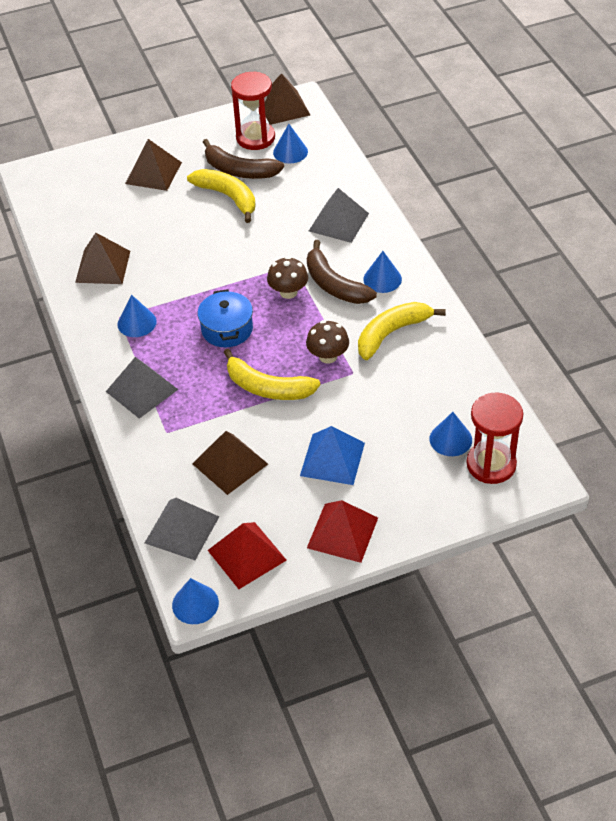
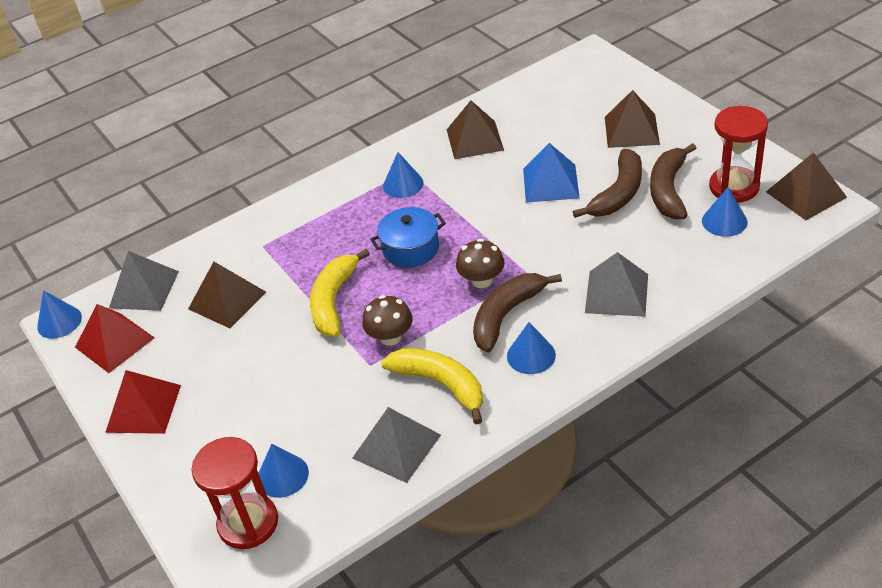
camera: 80 degrees right, 5 degrees down
(141, 390) = (313, 214): grey pyramid -> grey pyramid (396, 446)
(228, 197) = (618, 194): yellow banana -> brown banana
(332, 459) = (241, 376): blue pyramid -> blue pyramid (550, 183)

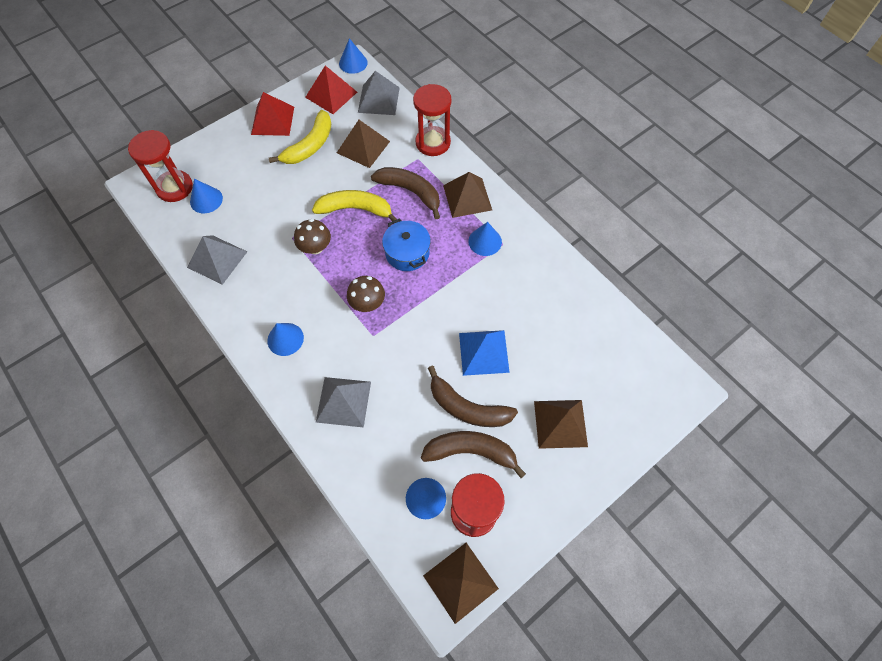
camera: 80 degrees right, 20 degrees up
(239, 232) = (433, 143): none -> red hourglass
(441, 384) = (266, 282): yellow banana -> yellow banana (310, 146)
(475, 139) = (545, 291): brown pyramid -> brown pyramid (467, 197)
(506, 315) = (328, 321): brown banana -> brown banana (411, 192)

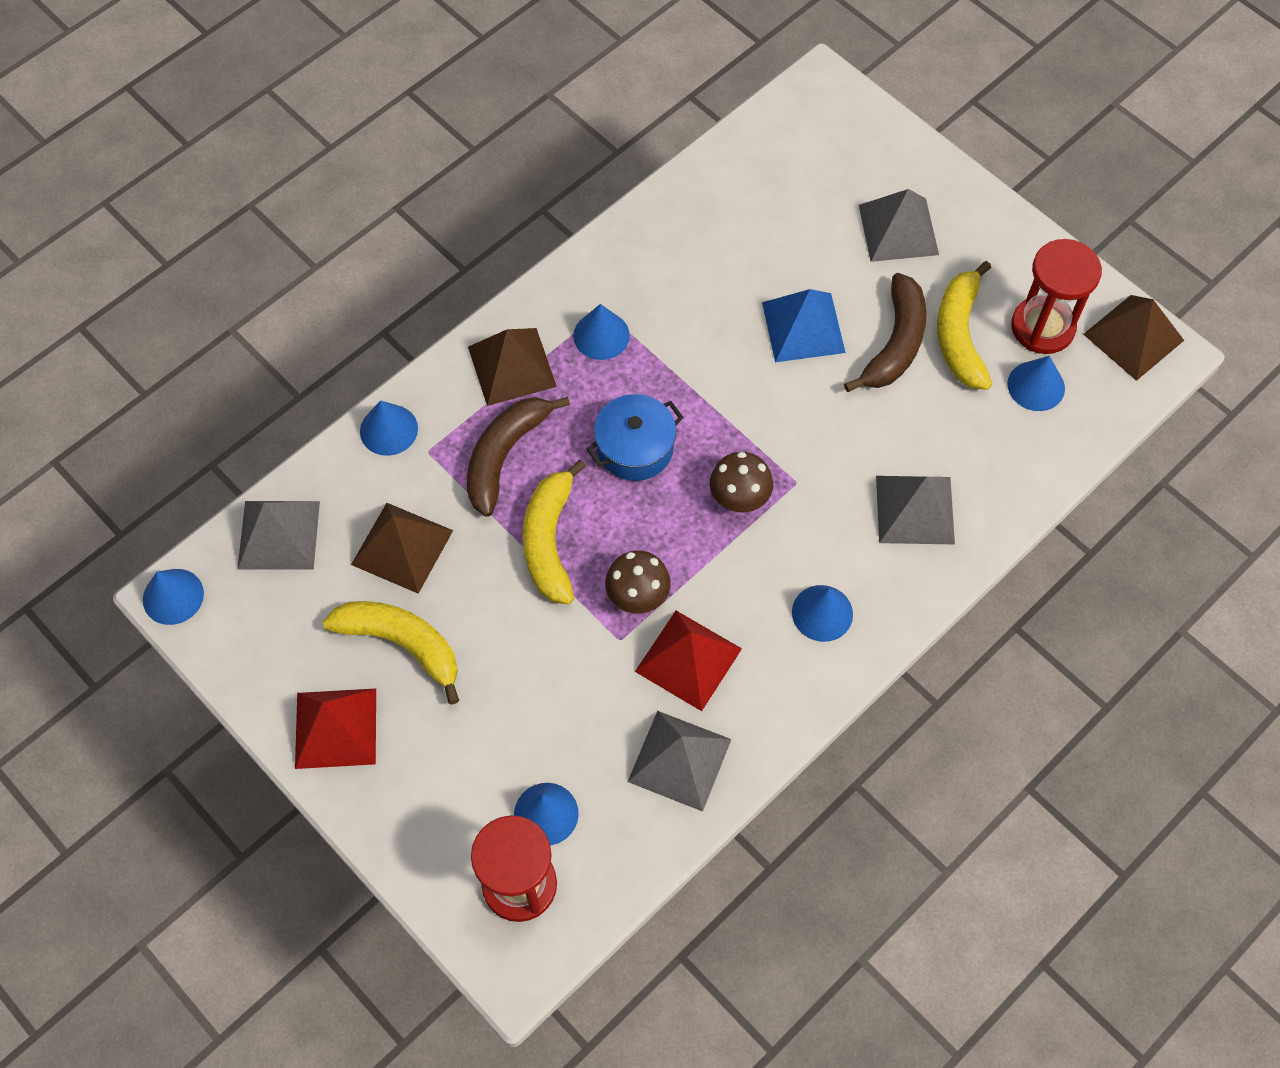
camera: 95 degrees left, 0 degrees up
(331, 94) = (263, 625): red pyramid -> red pyramid (688, 659)
(433, 143) = (388, 429): red hourglass -> blue cone
(471, 451) = (959, 335): brown banana -> yellow banana
(560, 423) = (898, 229): brown pyramid -> grey pyramid

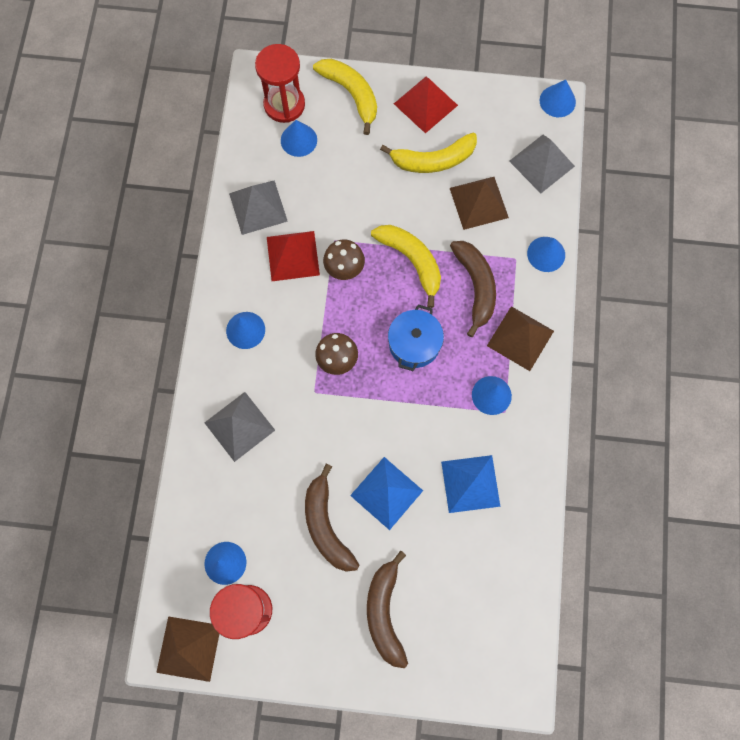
camera: 140 degrees right, 10 degrees up
(706, 273) = (470, 484): none -> blue pyramid
(898, 229) = (384, 612): grey pyramid -> brown banana
(959, 335) = (293, 562): yellow banana -> yellow banana (351, 94)

